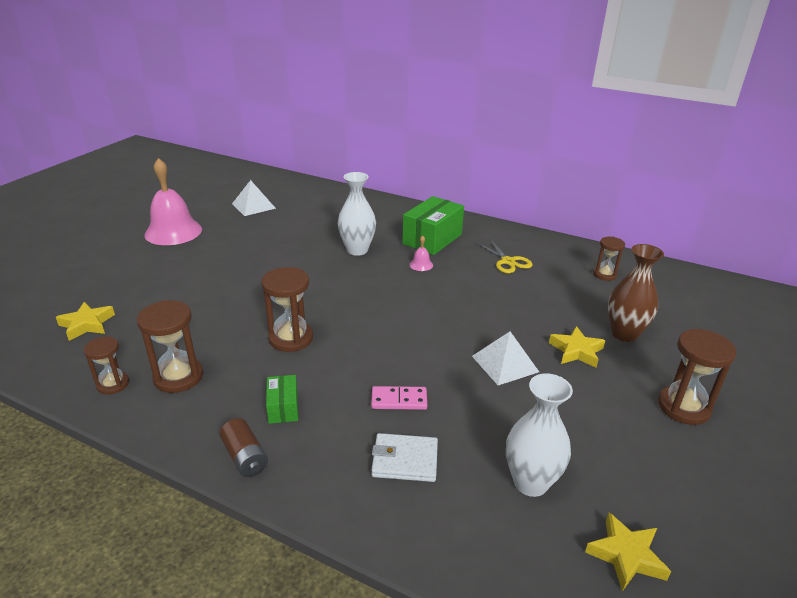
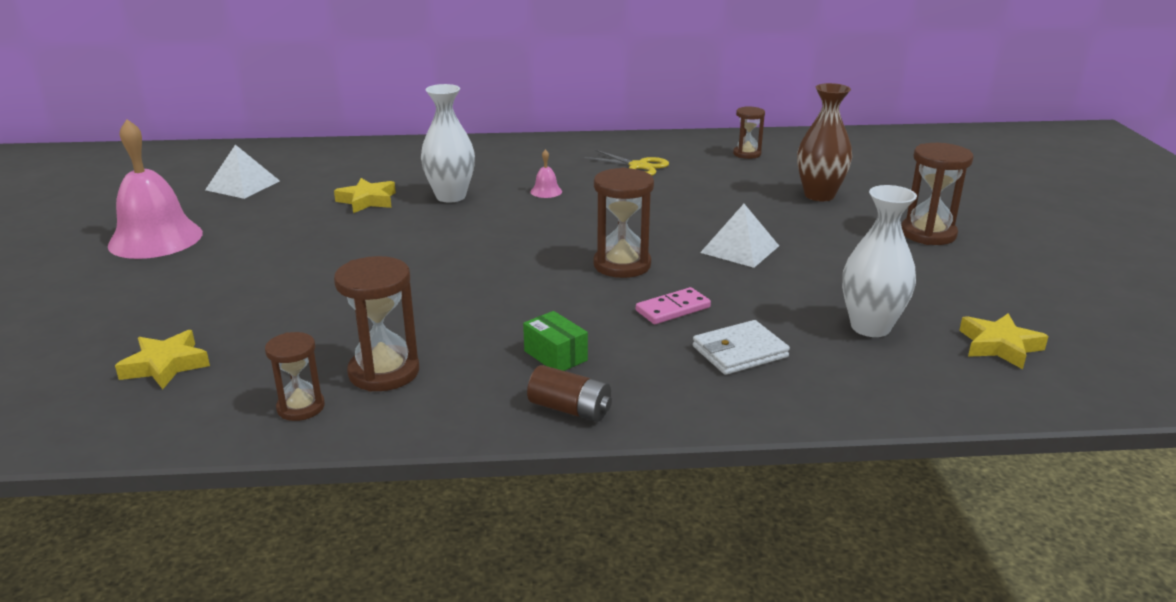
camera: 30 degrees left, 5 degrees down
(291, 338) = (480, 296): brown hourglass -> brown hourglass (622, 265)
(432, 239) = (529, 166): green box -> none
(576, 351) = (793, 220): yellow star -> yellow star (367, 201)

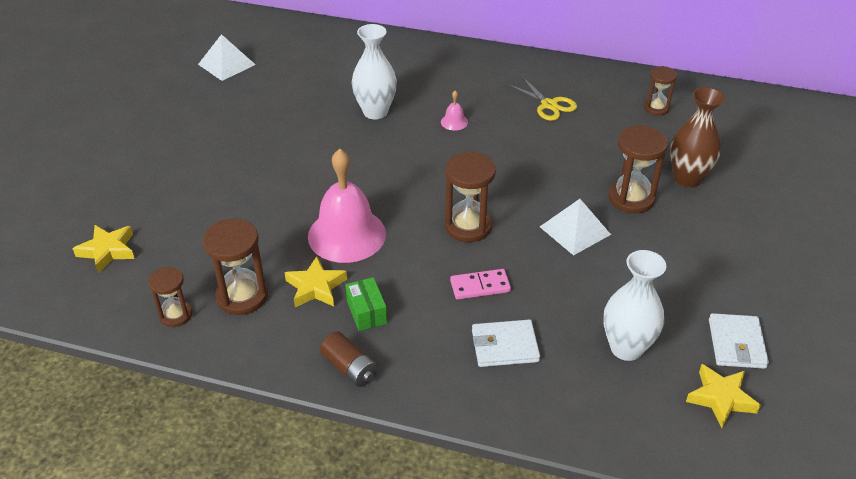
camera: 20 degrees right, 15 degrees up
(155, 239) = (145, 115): pink bell -> pink bell (347, 235)
(367, 201) = (310, 103): yellow star -> yellow star (316, 287)
(928, 234) = (754, 251): brown hourglass -> brown hourglass (631, 198)
(975, 302) = (736, 343): none -> white wallet

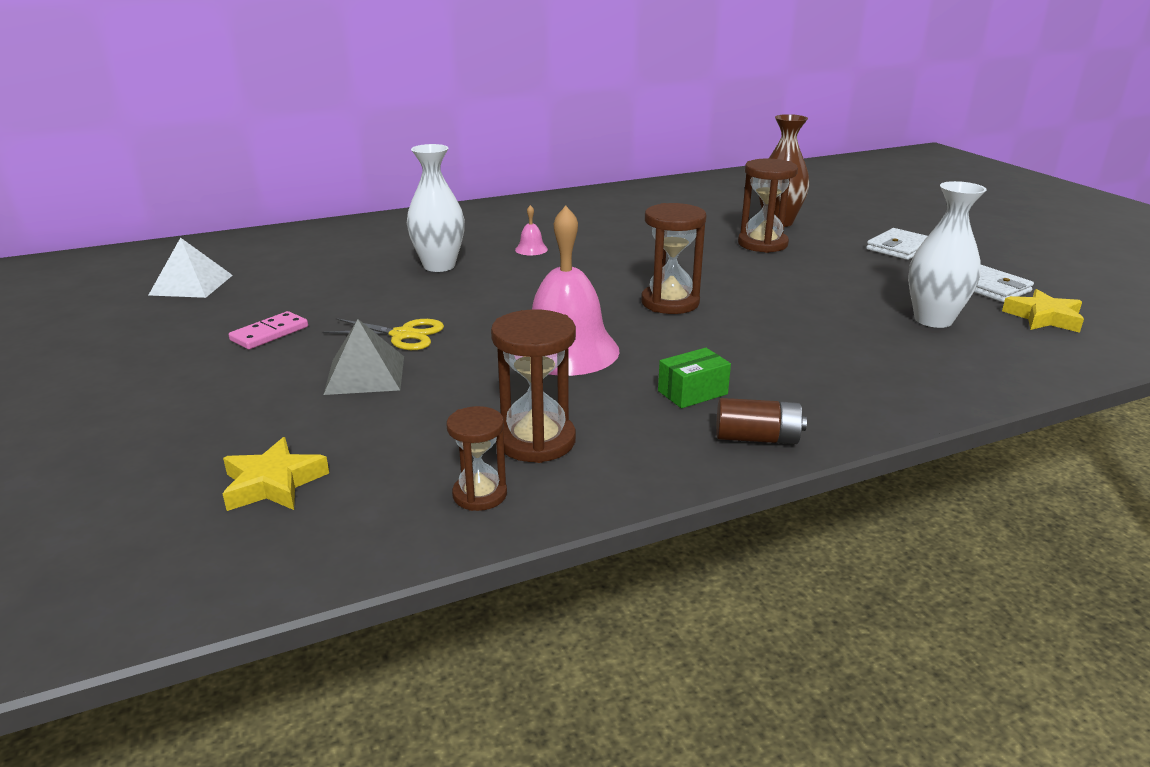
camera: 40 degrees left, 15 degrees down
(225, 194) = (365, 374): none -> grey pyramid
(316, 287) = (606, 398): yellow star -> none
(366, 312) = (692, 392): green box -> green box turned 60 degrees counterclockwise
(480, 286) = (756, 333): pink domino -> pink domino (270, 333)
(505, 346) = (851, 359): white wallet -> white wallet (899, 248)
(549, 105) = (596, 217): yellow scissors -> yellow scissors (403, 335)
(575, 230) = (759, 274): white pyramid -> none
(656, 108) = (682, 197): brown hourglass -> none

